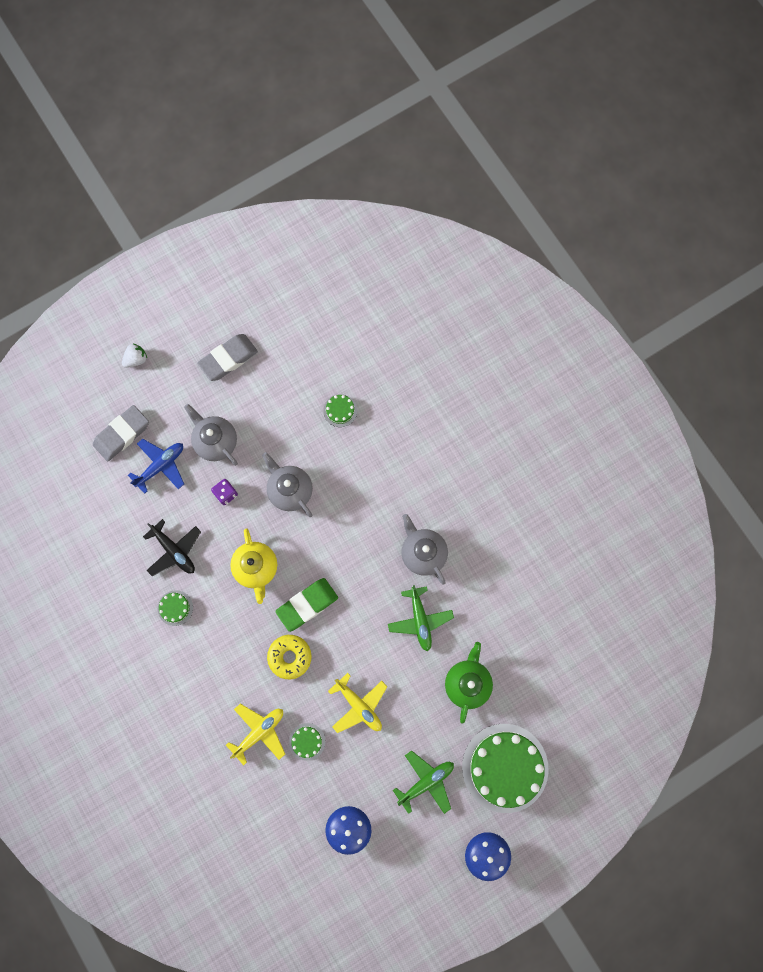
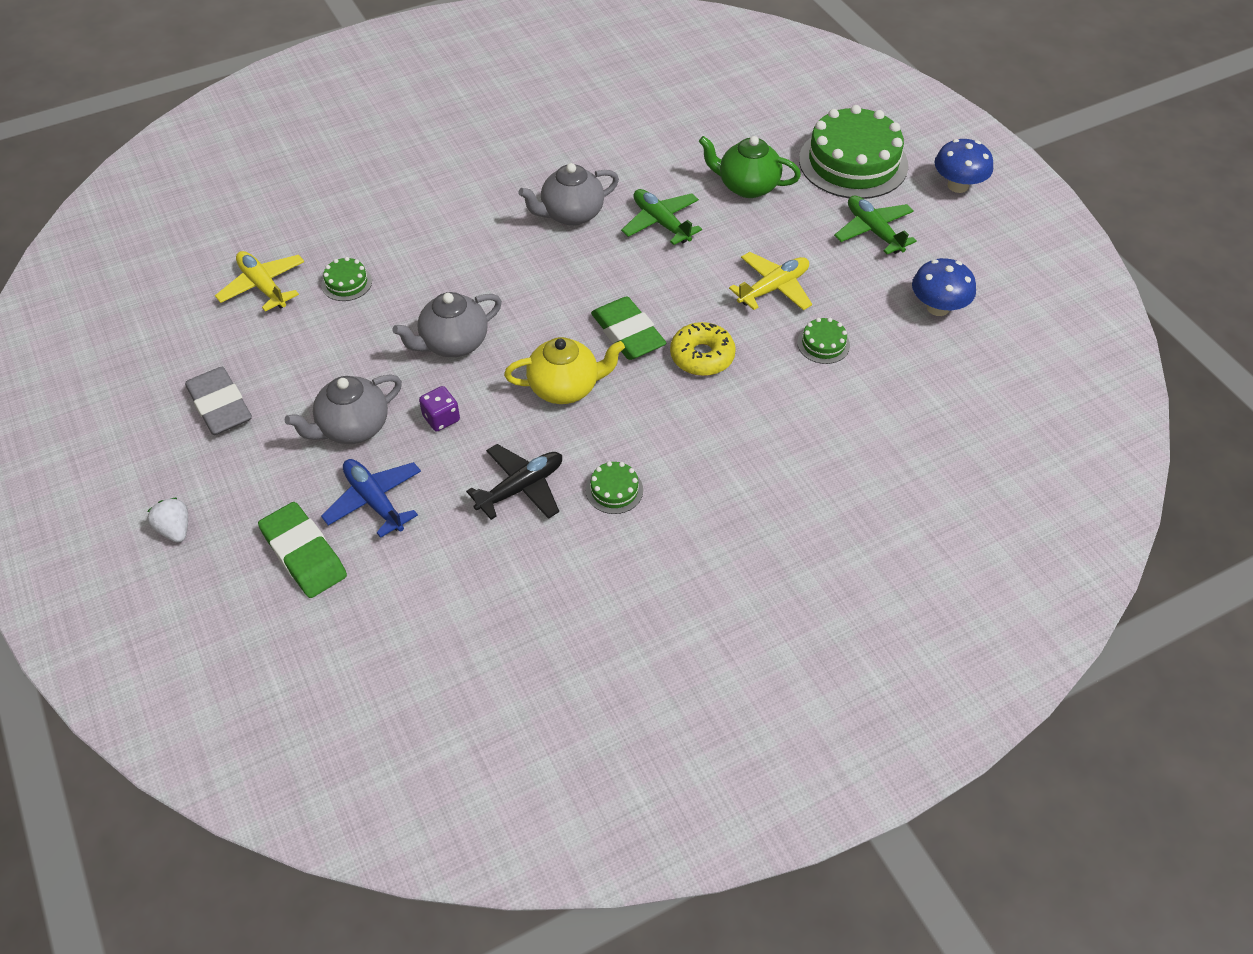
camera: 85 degrees left, 25 degrees down
(122, 434) = (304, 554): grey eraser -> green eraser
(259, 732) = (810, 396): yellow plane -> yellow plane (263, 286)
(420, 620) = (661, 223): green plane -> green plane turned 120 degrees counterclockwise

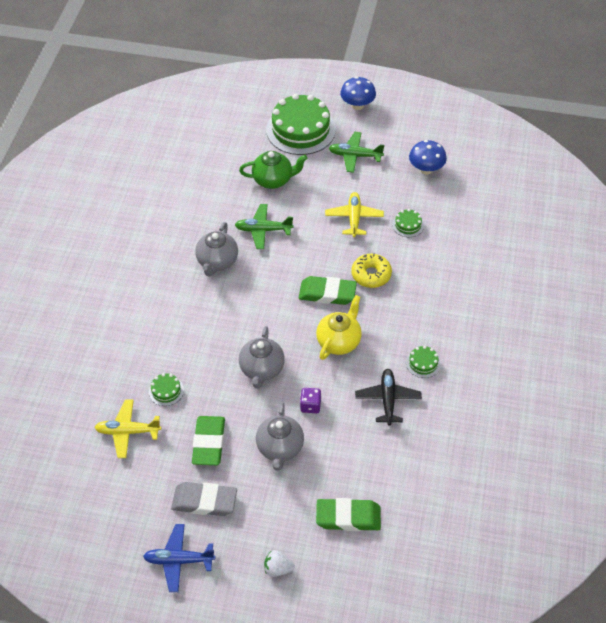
camera: 50 degrees left, 0 degrees up
(305, 361) = (209, 443): none -> green eraser
(374, 501) = (340, 466): blue plane -> blue plane (179, 560)
(747, 186) = (273, 180): green teapot -> green teapot turned 150 degrees counterclockwise

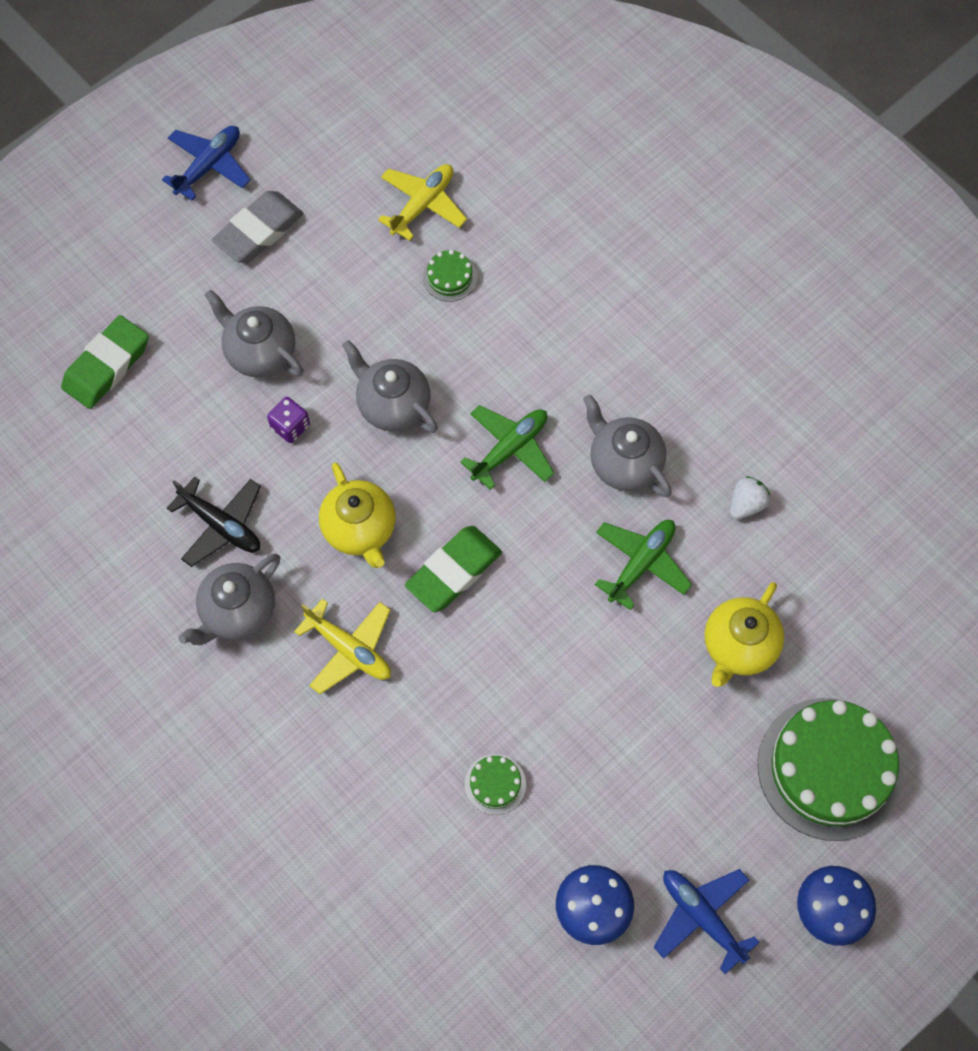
camera: 125 degrees right, 15 degrees up
(209, 443) = (333, 280): green eraser -> none
(273, 180) = (738, 647): green teapot -> yellow teapot
(278, 569) = (112, 254): white strawberry -> white strawberry (746, 504)
(354, 218) = (569, 712): yellow plane -> yellow plane (349, 649)
(355, 156) = (705, 814): green plane -> green plane (510, 449)
(371, 275) = (441, 656): yellow donut -> none
(396, 137) = (702, 917): none -> blue plane
(423, 363) = (237, 612): green cake -> grey teapot

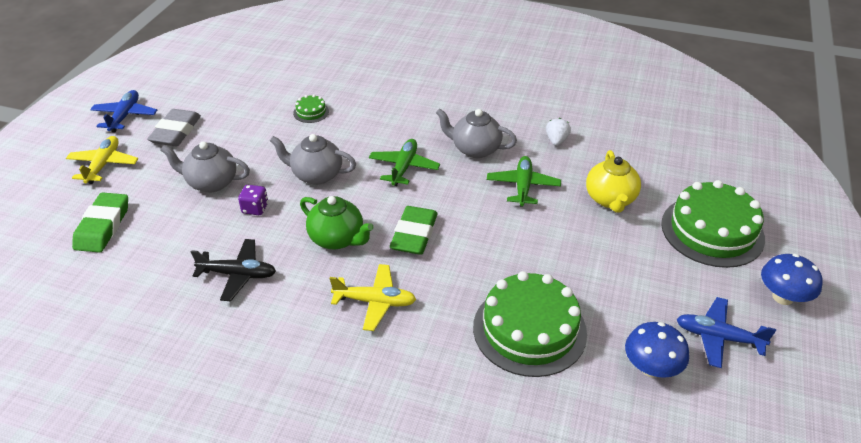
camera: 30 degrees left, 25 degrees down
(237, 612) = (280, 316): grey teapot -> none
(360, 530) = (337, 239): yellow teapot -> green teapot
(422, 205) = (273, 90): yellow plane -> yellow plane (103, 165)
(495, 784) = (529, 329): green cake -> green cake, size x2.36

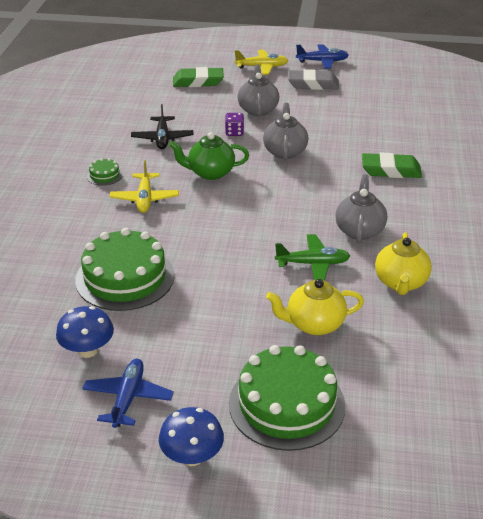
camera: 80 degrees right, 5 degrees down
(311, 112) = (371, 136): green cake -> green cake (104, 175)
(337, 239) = (210, 173): green teapot -> green teapot turned 60 degrees clockwise
(404, 167) = (313, 193): green plane -> none
(414, 234) = (225, 208): green eraser -> green eraser (390, 170)
(556, 141) = (400, 283): white strawberry -> yellow teapot

